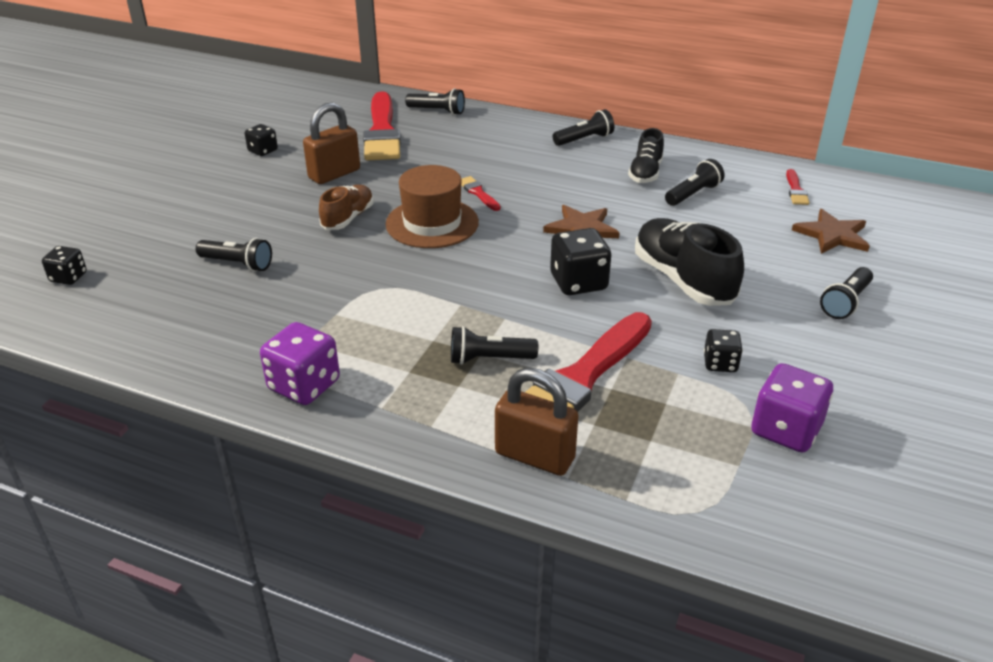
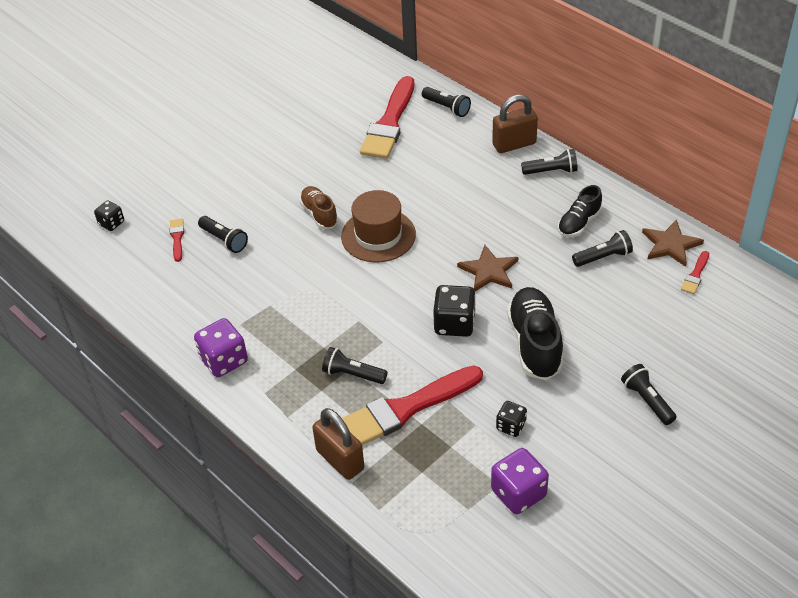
camera: 25 degrees right, 10 degrees up
(263, 151) = (288, 124): black dice -> none
(334, 174) = (330, 164): brown padlock -> brown padlock (514, 144)
(348, 218) = (319, 214): brown shoe -> brown shoe turned 75 degrees counterclockwise
(478, 193) = (430, 212): red brush -> red brush (177, 238)
(832, 235) = (689, 331): brown star -> brown star (670, 245)
(845, 302) = (647, 400): black flashlight -> black flashlight turned 90 degrees clockwise

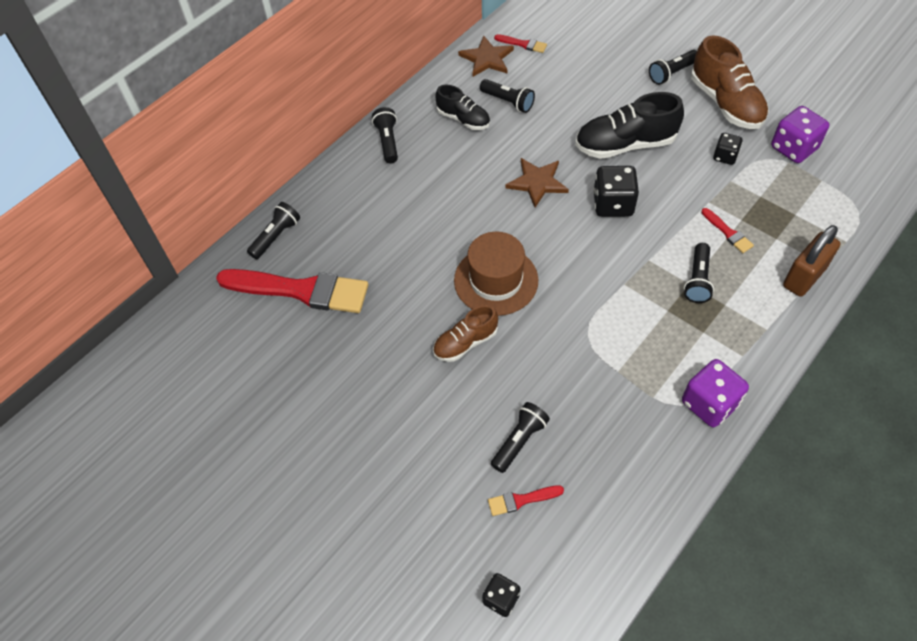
camera: 95 degrees left, 10 degrees up
(406, 408) = (728, 232): red brush -> red brush, size x0.43
(514, 144) = (344, 173): brown padlock -> none
(595, 443) = (725, 103): none -> brown shoe
(603, 257) = (508, 102): black flashlight -> black flashlight turned 150 degrees clockwise

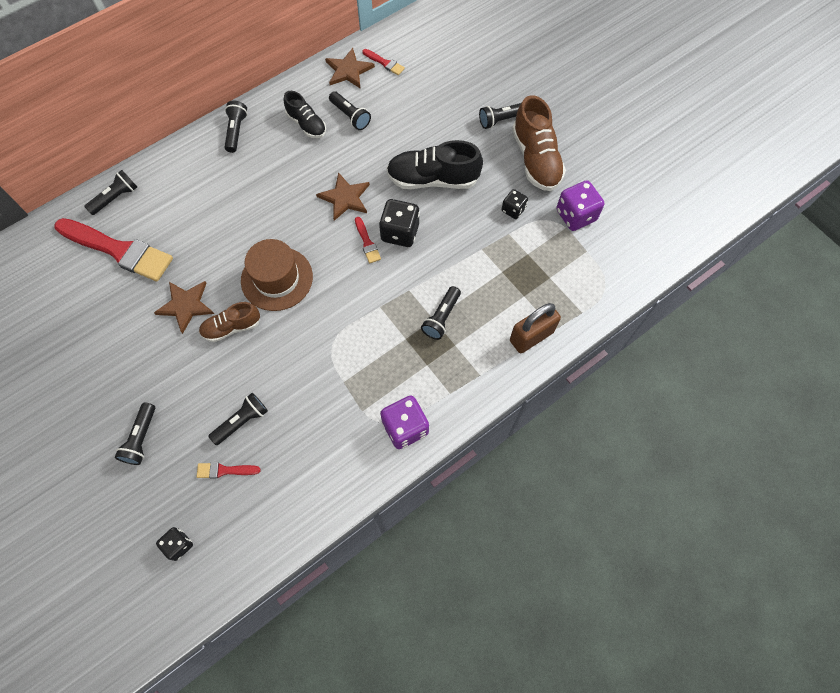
camera: 10 degrees right, 10 degrees up
(402, 331) = (186, 305): none -> brown star
(407, 488) = (141, 438): none -> black flashlight
(728, 232) = (485, 281): red brush -> red brush (367, 242)

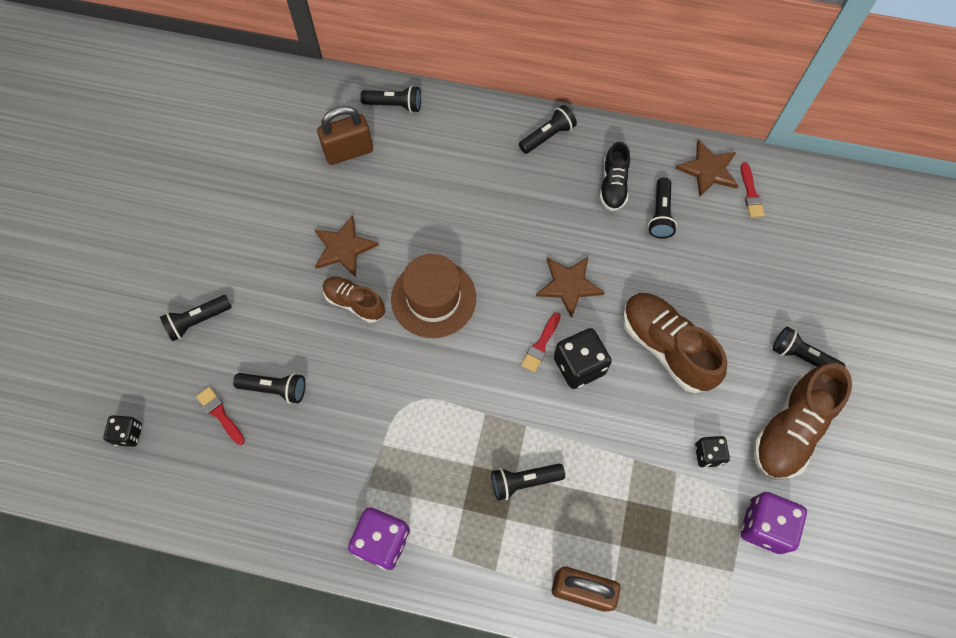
camera: 50 degrees right, 0 degrees up
(119, 250) = (348, 151): red brush -> brown padlock
(433, 179) = (666, 347): black shoe -> brown shoe

